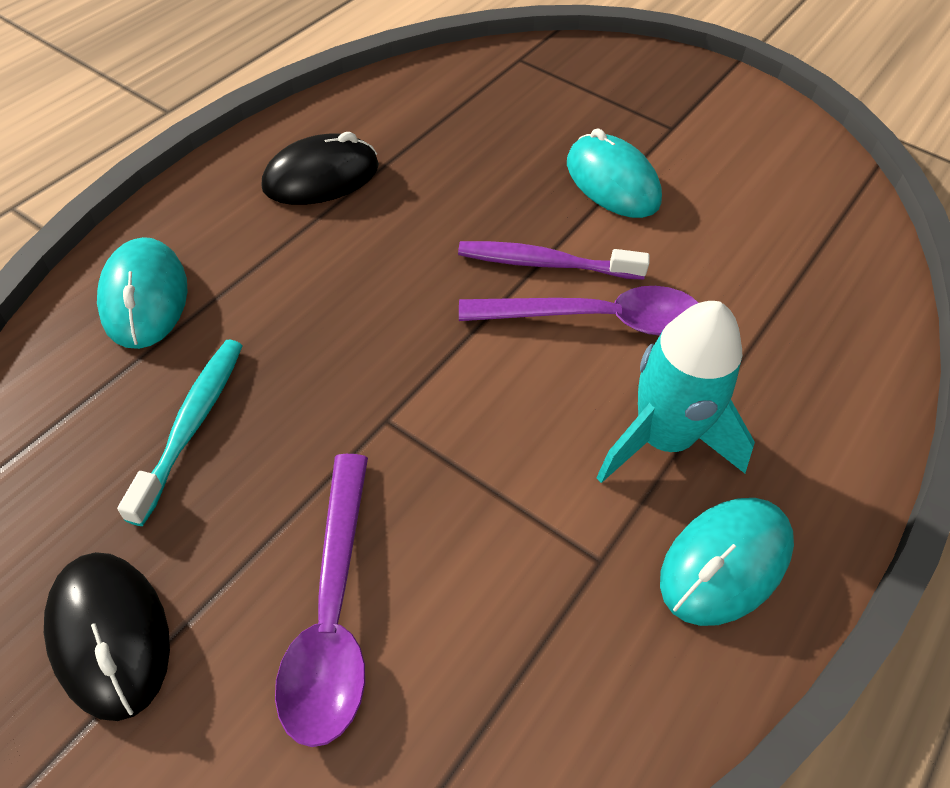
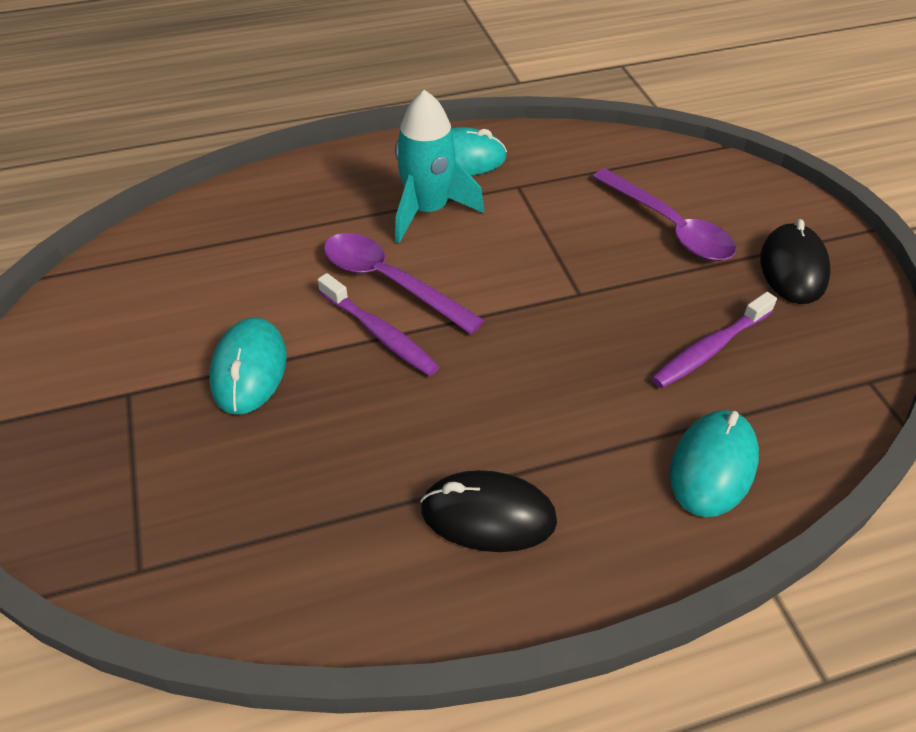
camera: 140 degrees left, 5 degrees down
(192, 425) = (709, 349): turquoise toothbrush -> purple toothbrush
(332, 613) = (669, 226): purple spoon -> purple spoon turned 105 degrees clockwise

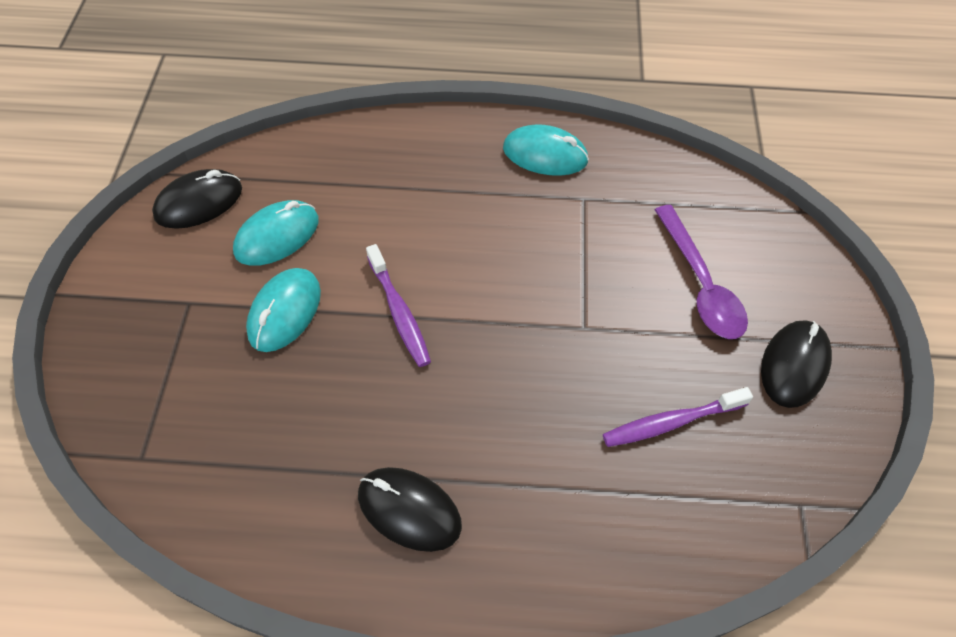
camera: 20 degrees right, 10 degrees up
(96, 294) = (199, 202): none -> black mouse
(390, 282) = (429, 264): purple spoon -> none
(428, 211) = (493, 201): turquoise rocket -> none
(713, 466) = (613, 535): turquoise mouse -> turquoise mouse (277, 236)

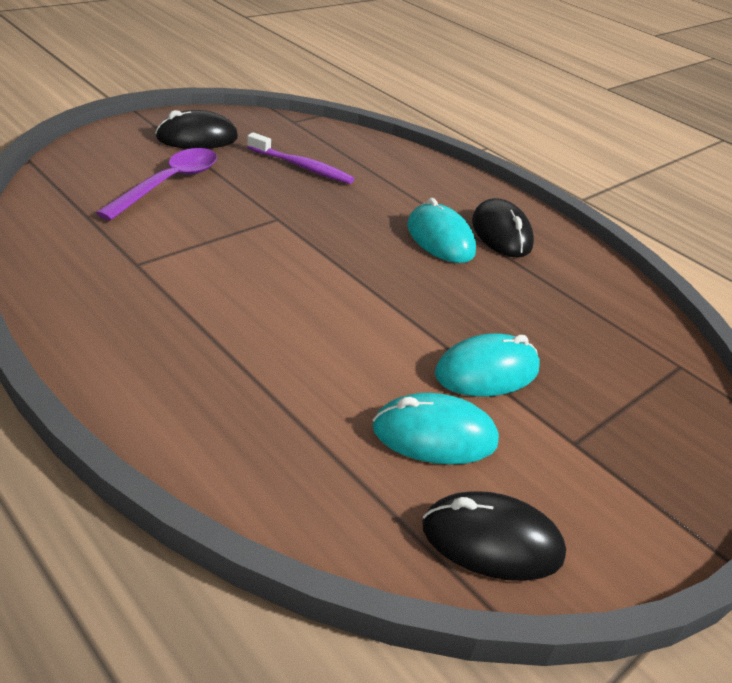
camera: 140 degrees left, 20 degrees down
(399, 312) = (391, 307): purple toothbrush -> none
(545, 155) = (98, 308): turquoise mouse -> turquoise mouse (440, 239)

